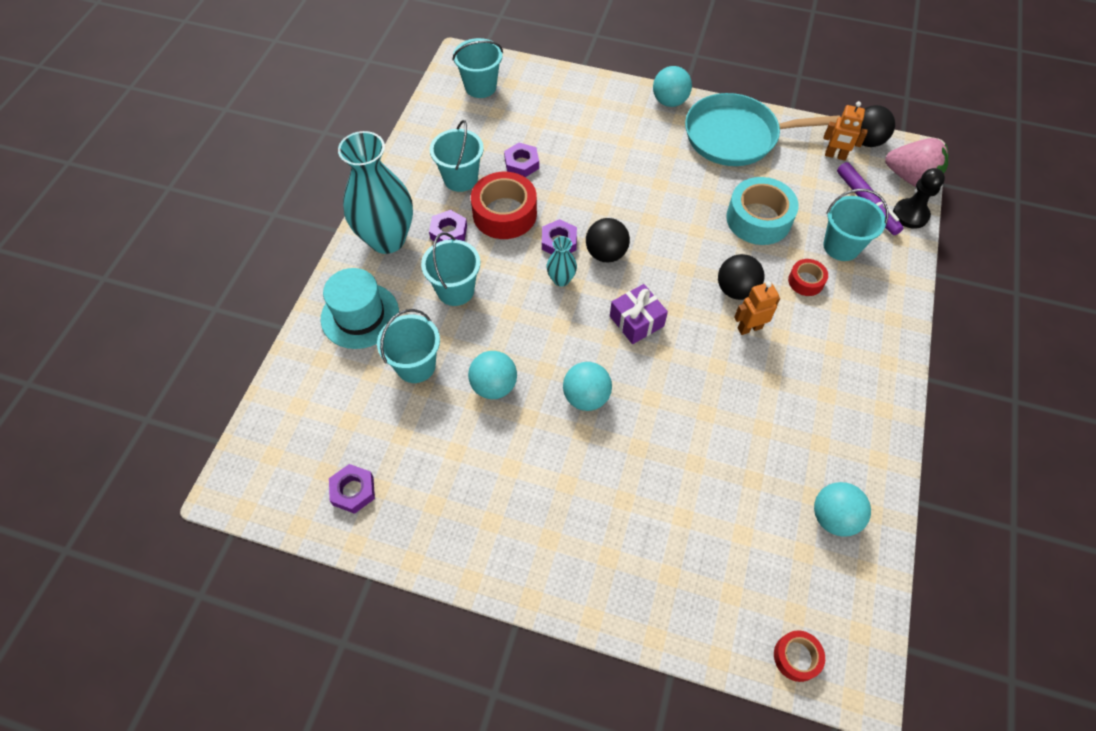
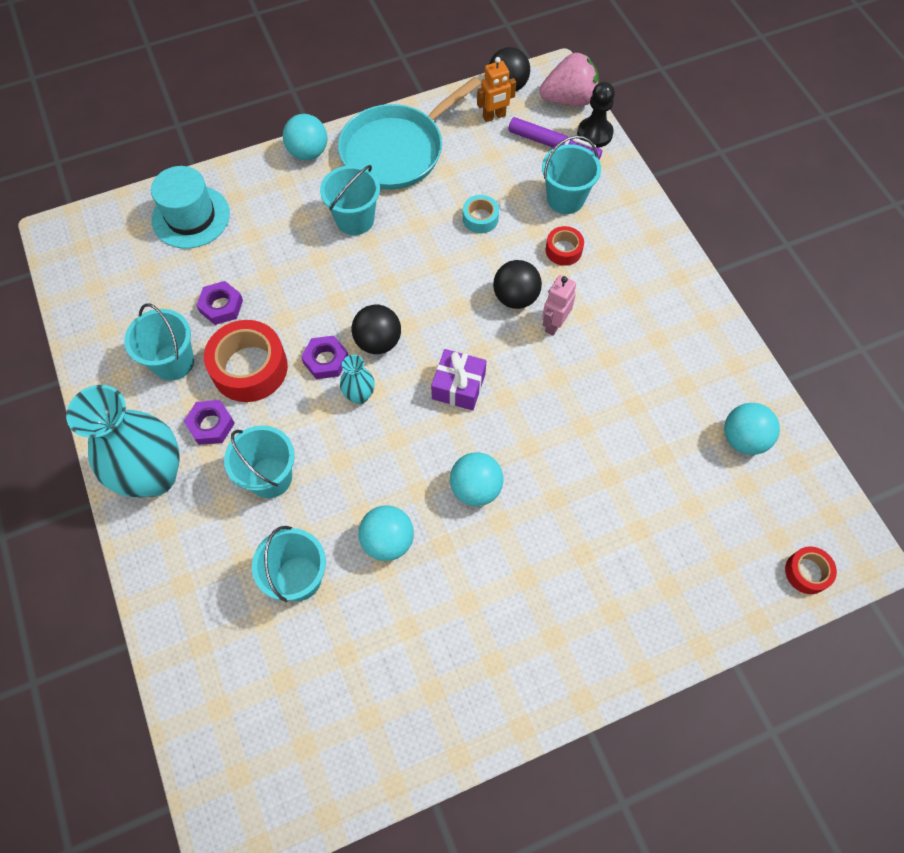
camera: 40 degrees left, 5 degrees up
(353, 491) = (348, 741): purple nut -> none
(360, 315) = (198, 572): turquoise hat -> turquoise hat (191, 217)
(480, 87) = (107, 252): turquoise bucket -> turquoise bucket (355, 219)
(749, 328) = (554, 324): orange robot -> pink robot
(758, 219) = (480, 218): turquoise tape -> turquoise tape, size x0.52

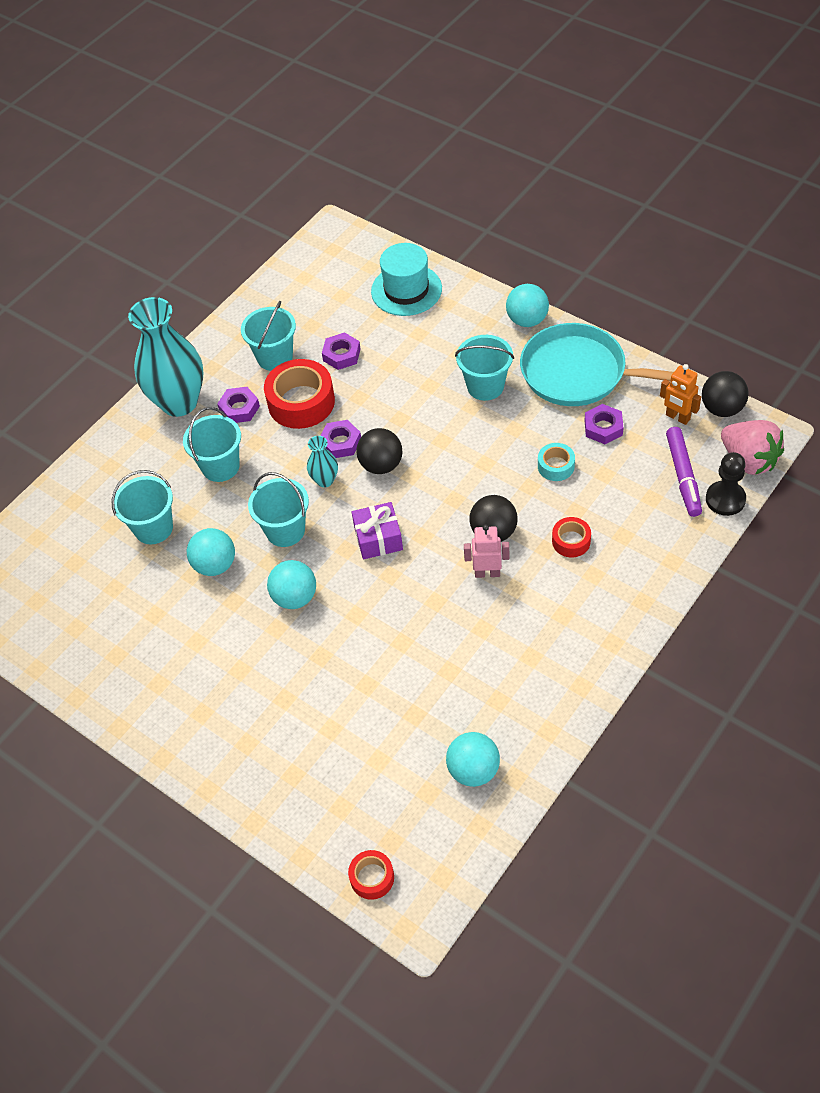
camera: 65 degrees right, 10 degrees down
(466, 166) = (603, 428): none -> purple nut
(565, 199) = (629, 515): turquoise bucket -> turquoise bucket (285, 530)

